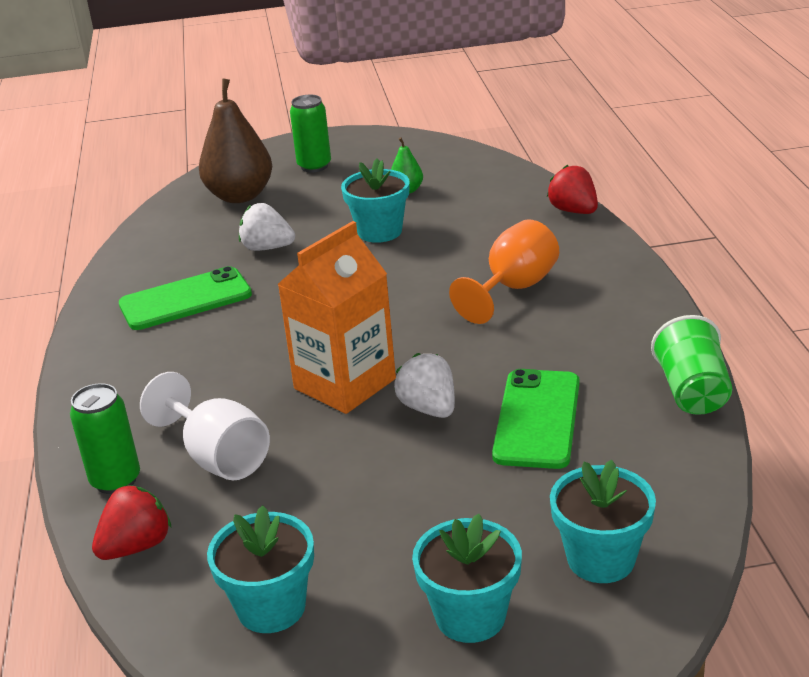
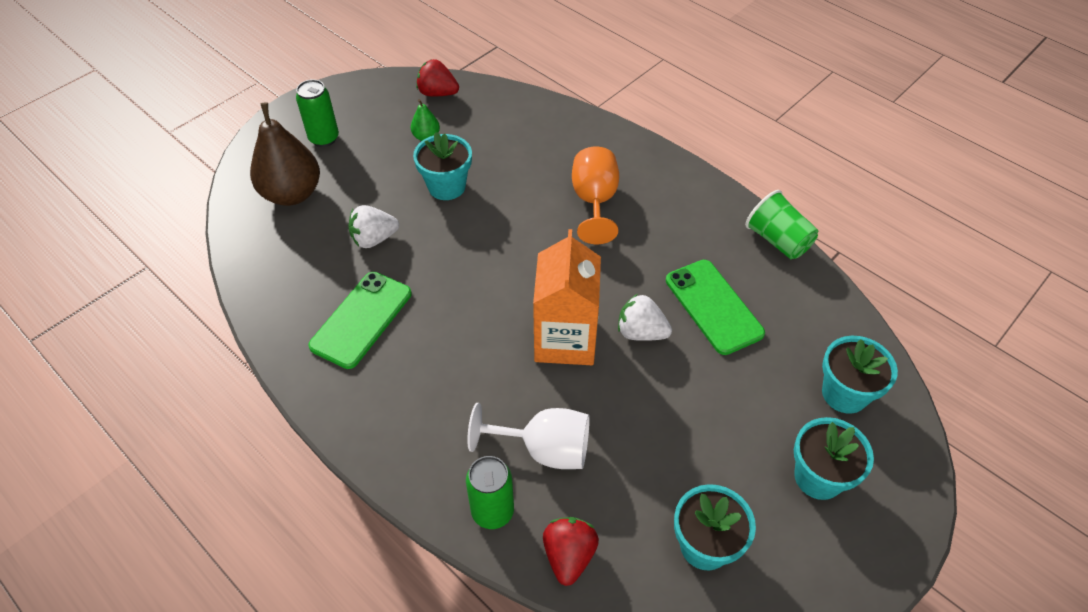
camera: 40 degrees left, 20 degrees up
(574, 211) = (566, 113): red strawberry -> red strawberry (437, 93)

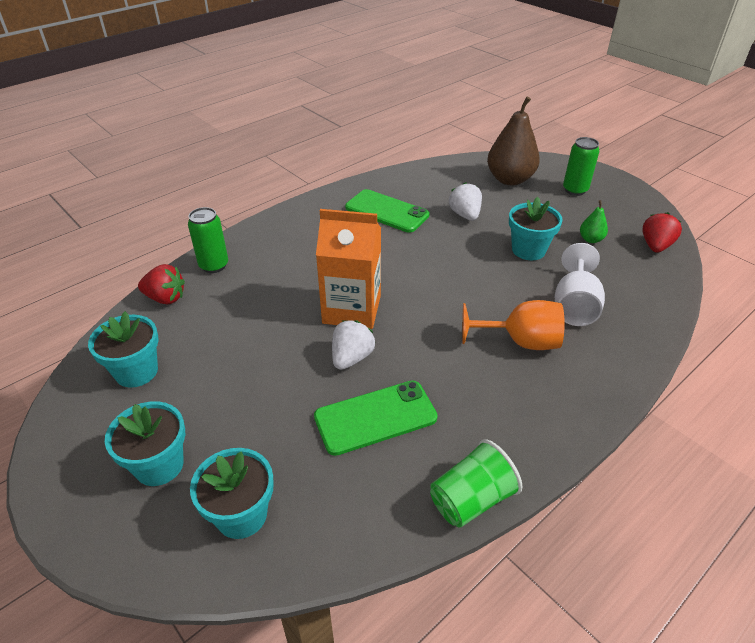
camera: 95 degrees right, 10 degrees down
(544, 449) = (252, 292): white goblet -> white goblet (574, 306)

